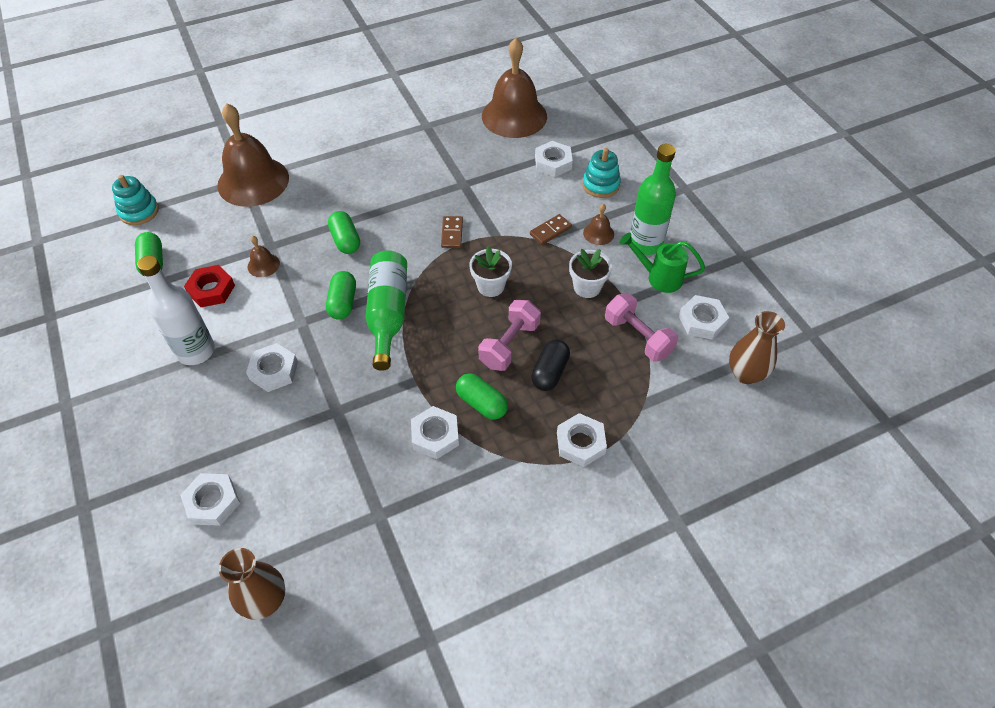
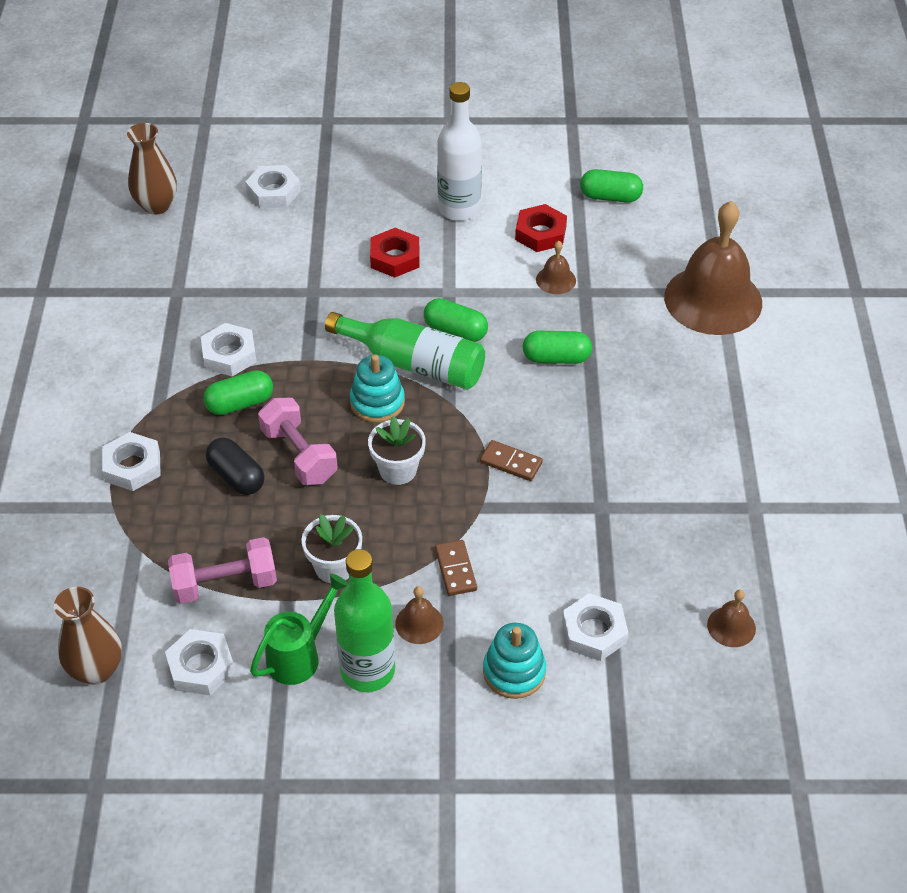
camera: 115 degrees right, 5 degrees down
(139, 211) = (704, 197): turquoise stacking toy -> turquoise stacking toy (377, 402)
(273, 371) = (395, 258): white nut -> red nut
(514, 116) = (731, 626): brown bell -> brown bell, size x0.42

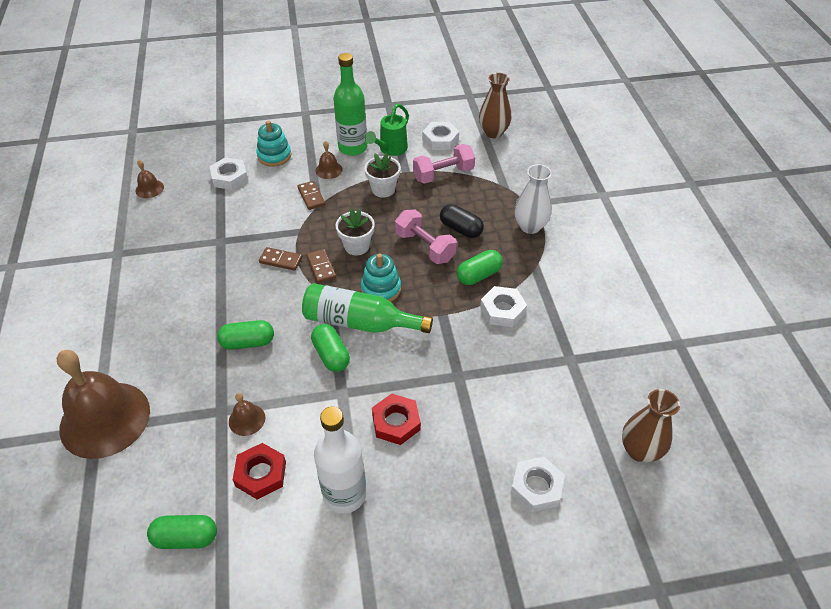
camera: 170 degrees right, 0 degrees up
(132, 466) = (530, 226): white nut -> white vase
(454, 444) = (321, 267): none -> brown domino
(455, 331) = (331, 355): green capsule -> green capsule turned 45 degrees clockwise

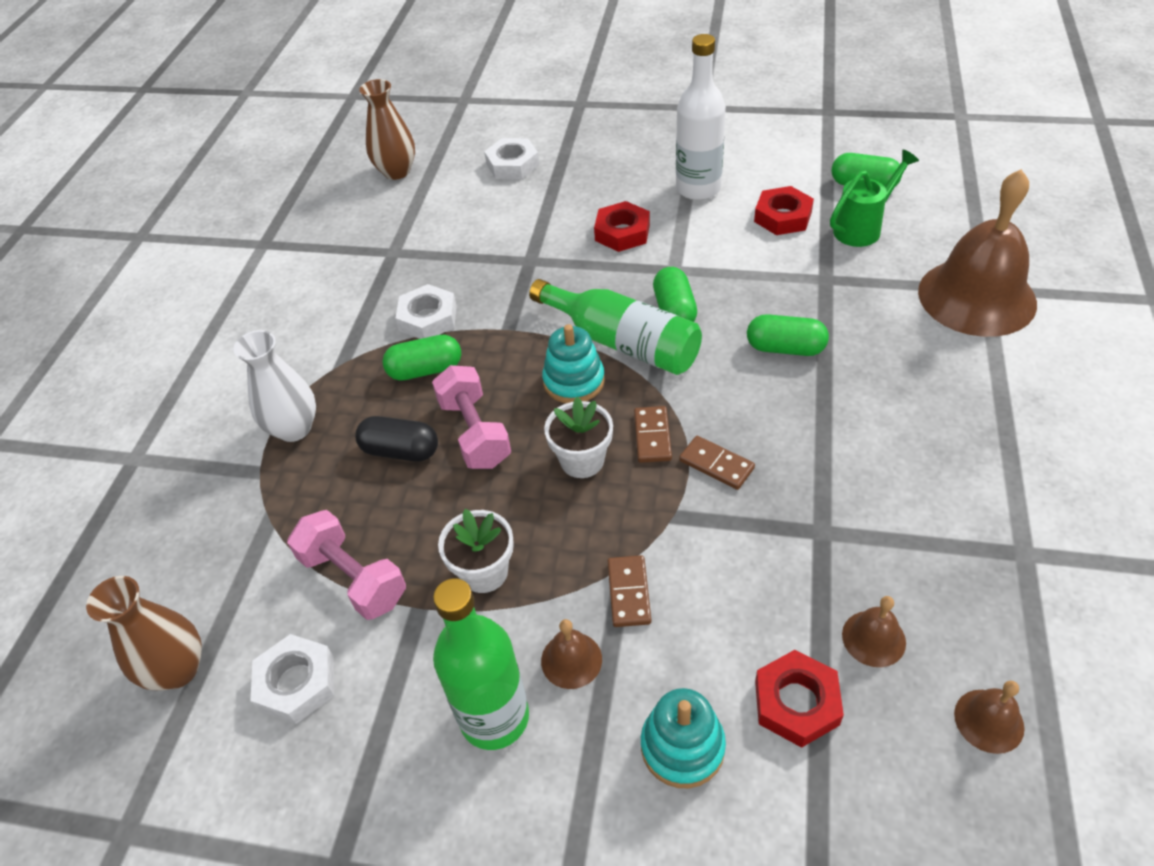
camera: 155 degrees left, 0 degrees up
(229, 177) = (796, 702): white nut -> red nut
(247, 419) = (794, 264): brown bell -> brown bell (873, 638)
(390, 150) = (417, 684): green watering can -> green watering can (863, 227)
(443, 174) = (353, 578): pink dumbbell -> pink dumbbell turned 45 degrees clockwise
(460, 229) = (401, 451): black capsule -> black capsule turned 45 degrees counterclockwise

